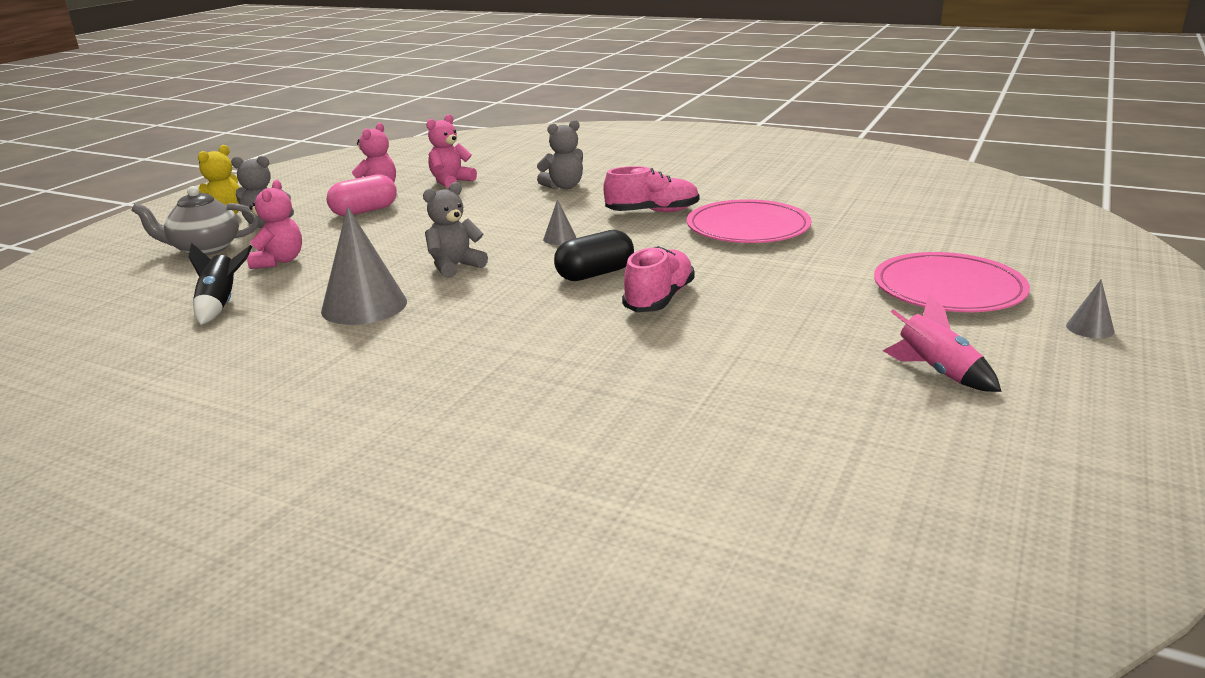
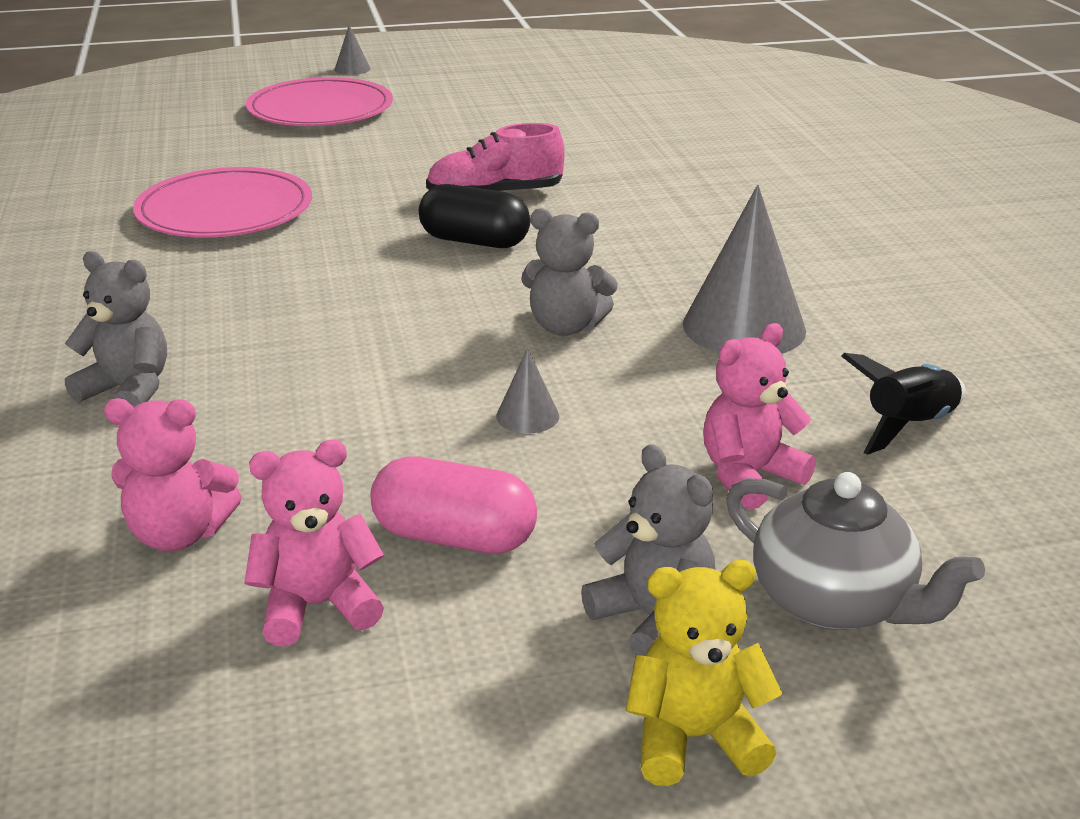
camera: 130 degrees left, 5 degrees up
(559, 238) = (386, 300): grey cone -> grey cone (527, 416)
(652, 212) = (212, 278): pink shoe -> none
(937, 372) = (491, 92): pink rocket -> none

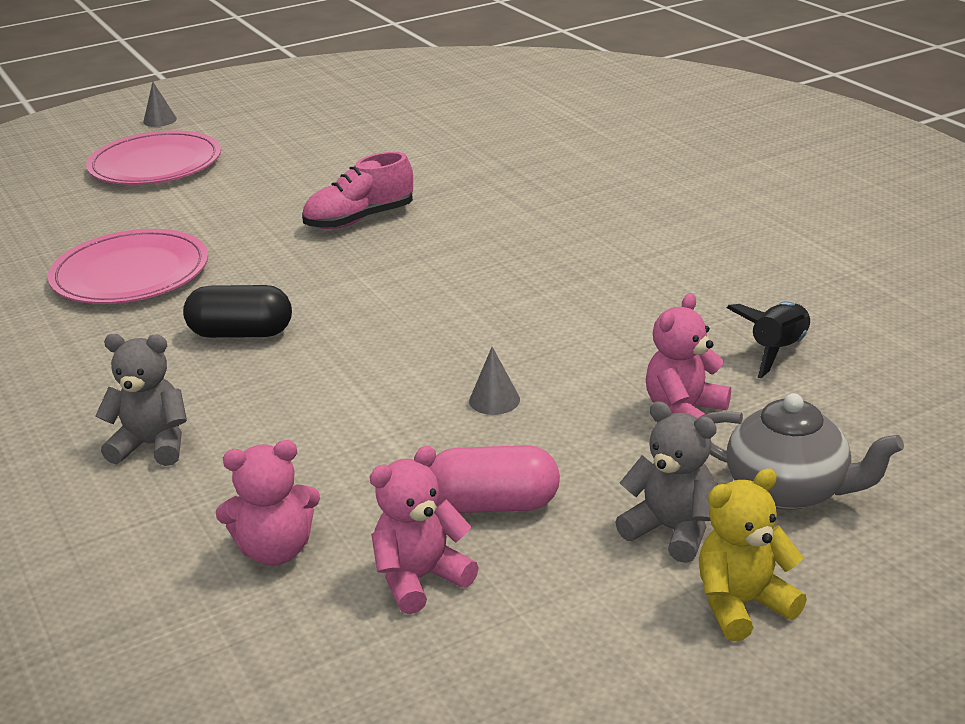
camera: 15 degrees left, 0 degrees up
(474, 241) = (366, 263): black capsule -> black capsule (241, 333)
(565, 327) = (483, 322): grey teddy bear -> none
(744, 327) = (620, 296): grey cone -> none

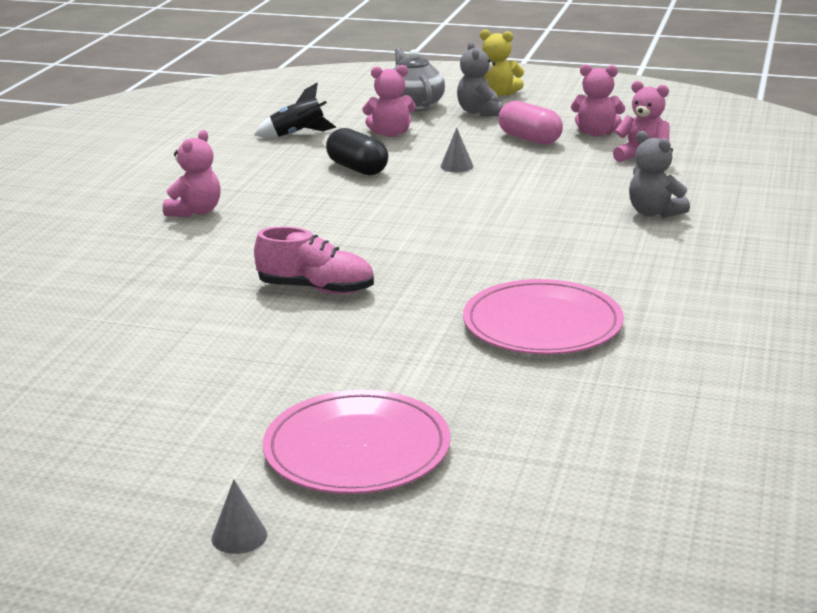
camera: 135 degrees left, 5 degrees down
(241, 333) = (527, 246): black capsule -> black capsule (357, 168)
(611, 225) = (195, 212): none -> pink teddy bear

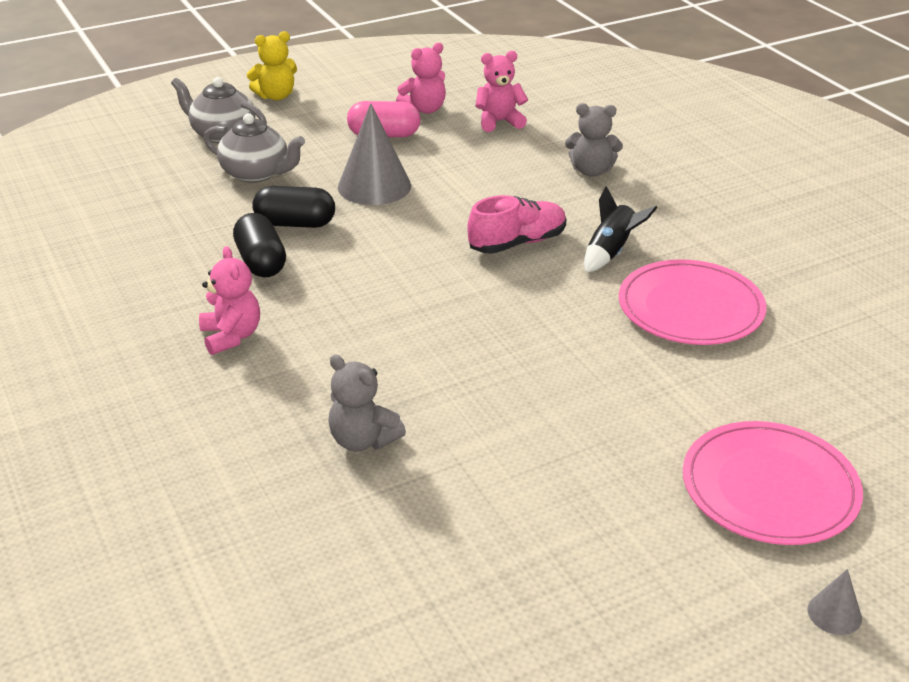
camera: 45 degrees left, 10 degrees up
(292, 181) = (261, 262): none -> black capsule
(297, 134) = (170, 208): black rocket -> black rocket (611, 252)
(316, 289) = (484, 363): pink shoe -> pink shoe (517, 243)
(390, 133) = (256, 173): pink teddy bear -> grey teapot
(456, 166) = (374, 186): grey cone -> grey cone, size x2.18
(479, 112) = (294, 121): grey teddy bear -> grey teddy bear (363, 440)

